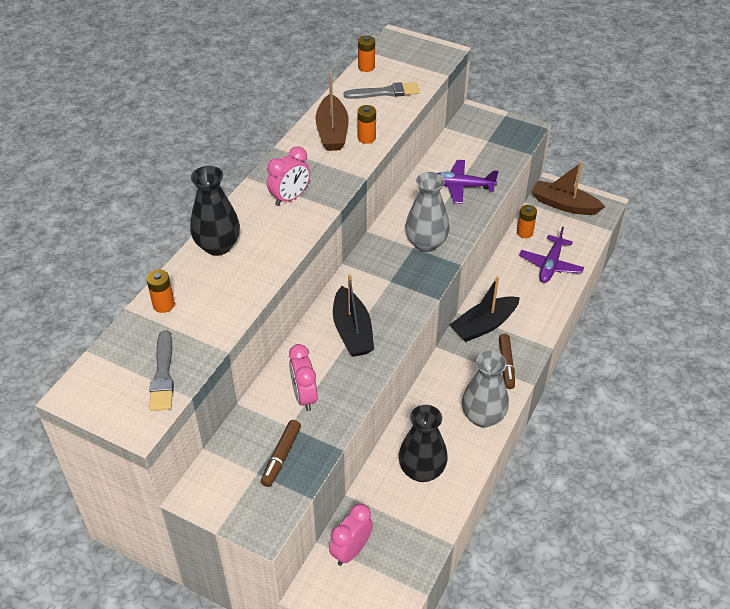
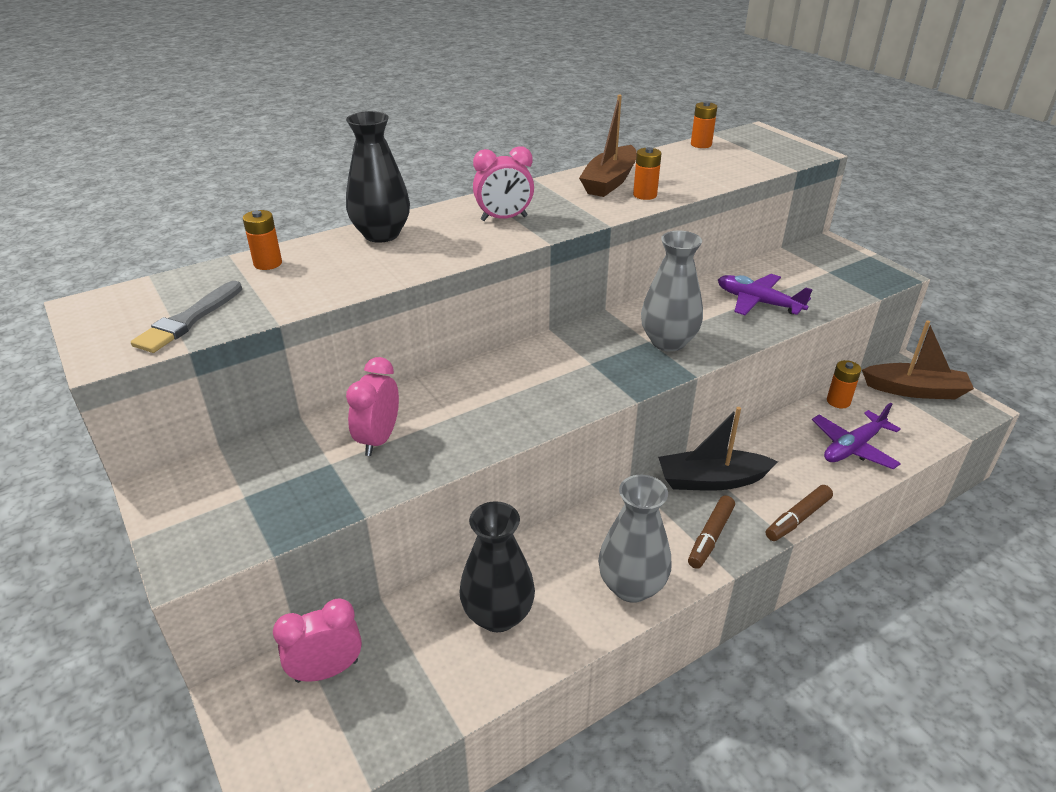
camera: 30 degrees right, 10 degrees down
(281, 456) = (288, 491): brown marker -> brown marker (798, 518)
(352, 331) = (498, 396): black boat -> none
(385, 92) = (704, 166): grey brush -> none
(564, 205) = (915, 390): brown boat -> brown boat turned 135 degrees clockwise

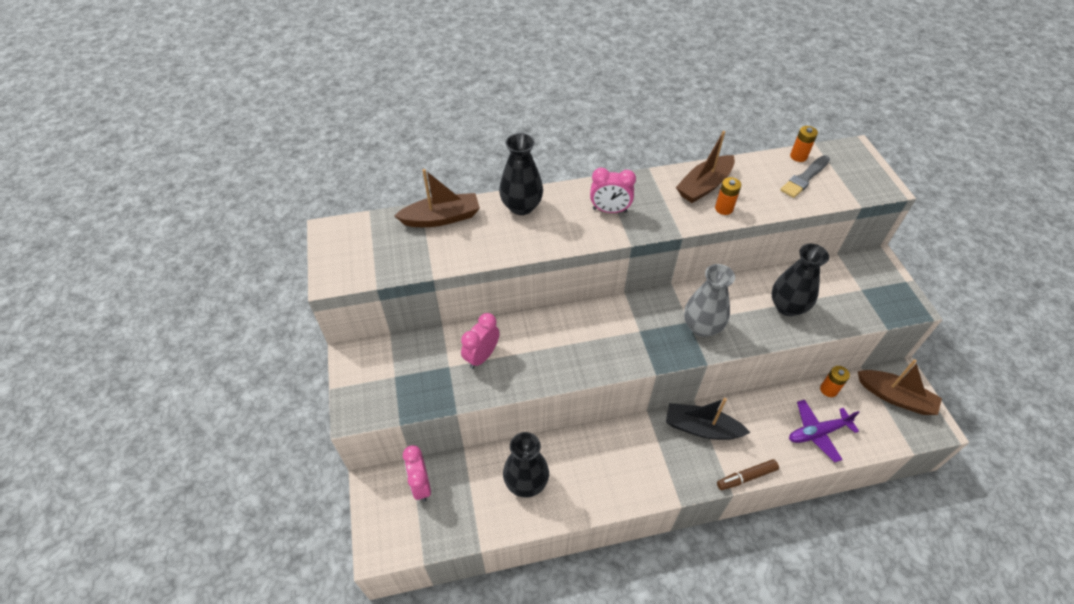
camera: 20 degrees right, 15 degrees up
(188, 320) = (382, 260): grey brush -> grey brush (804, 178)
(268, 263) = (441, 218): orange battery -> brown boat
(327, 670) = (421, 485): pink clock -> pink clock turned 105 degrees counterclockwise
(631, 586) = (613, 490): grey vase -> none
(710, 537) = (680, 471): brown marker -> none
(758, 302) = (787, 306): purple plane -> black vase

